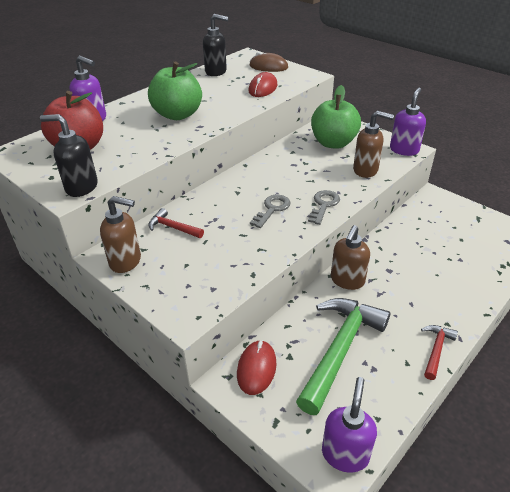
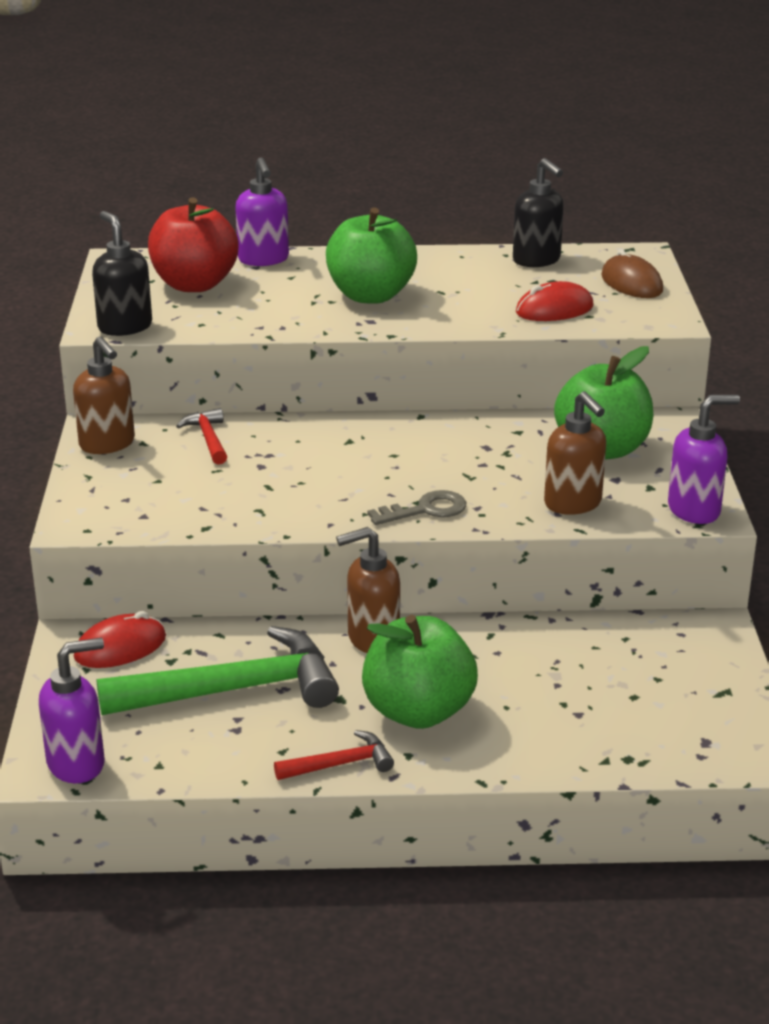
camera: 45 degrees right, 10 degrees down
(272, 209) = (353, 480): grey key -> none
(417, 301) = (418, 711): none -> green apple

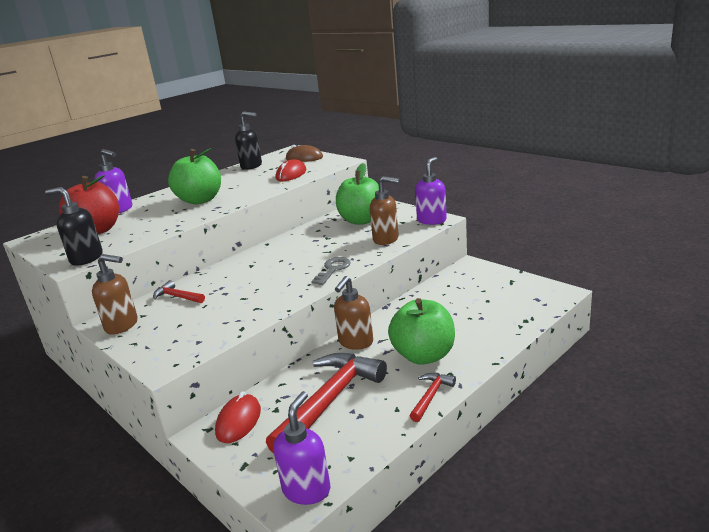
camera: 40 degrees left, 5 degrees down
(233, 690) = (329, 401): green hammer -> red hammer

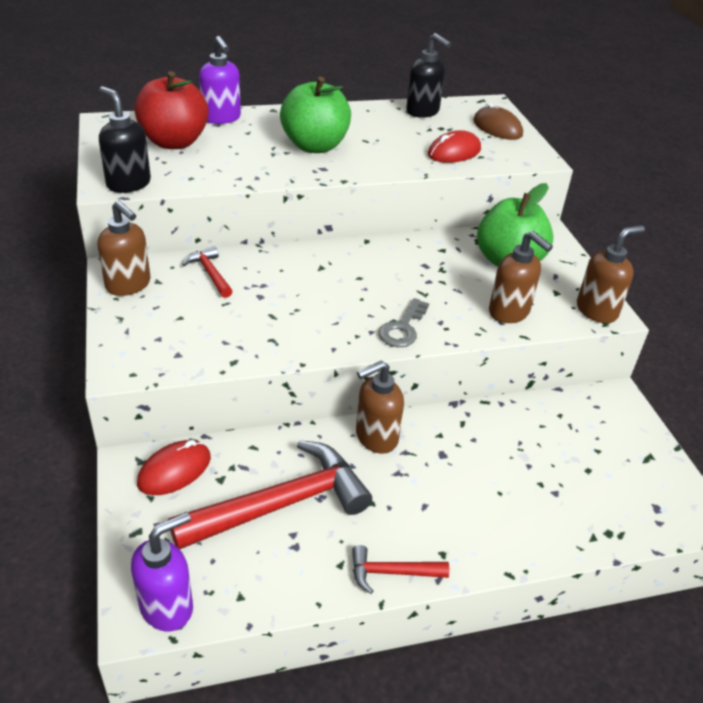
camera: 25 degrees right, 15 degrees up
(333, 270) = (403, 328): grey key -> grey key turned 150 degrees clockwise
(424, 355) = (435, 507): green apple -> none
(431, 396) = (392, 572): red hammer -> red hammer turned 150 degrees counterclockwise
(432, 220) = (597, 311): purple soap dispenser -> brown soap dispenser

